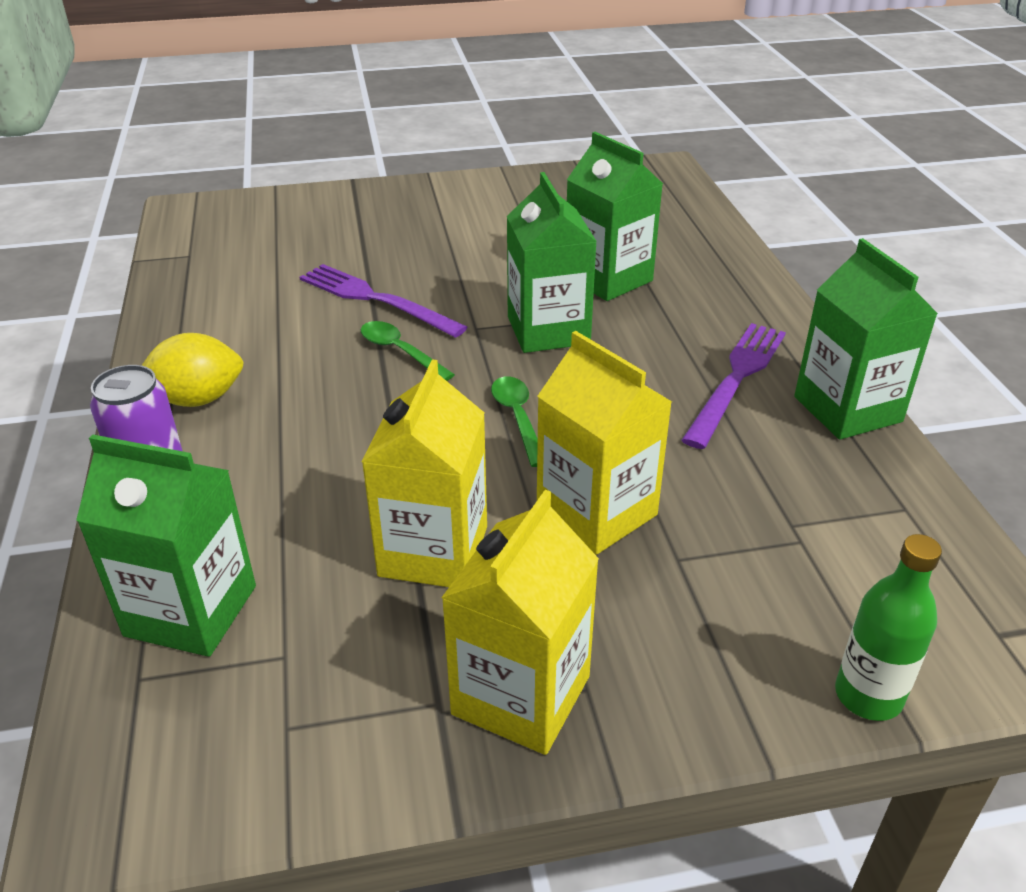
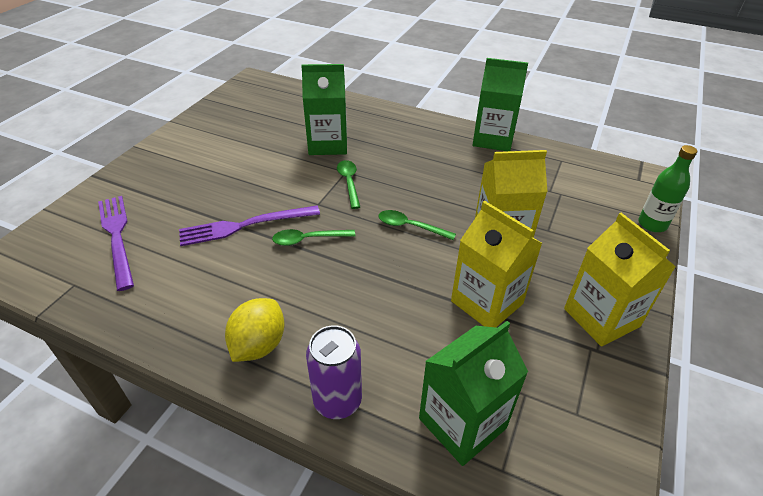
camera: 55 degrees left, 5 degrees up
(548, 330) = (349, 183): green carton -> green spoon
(736, 379) = (446, 153): purple fork -> purple fork (117, 237)

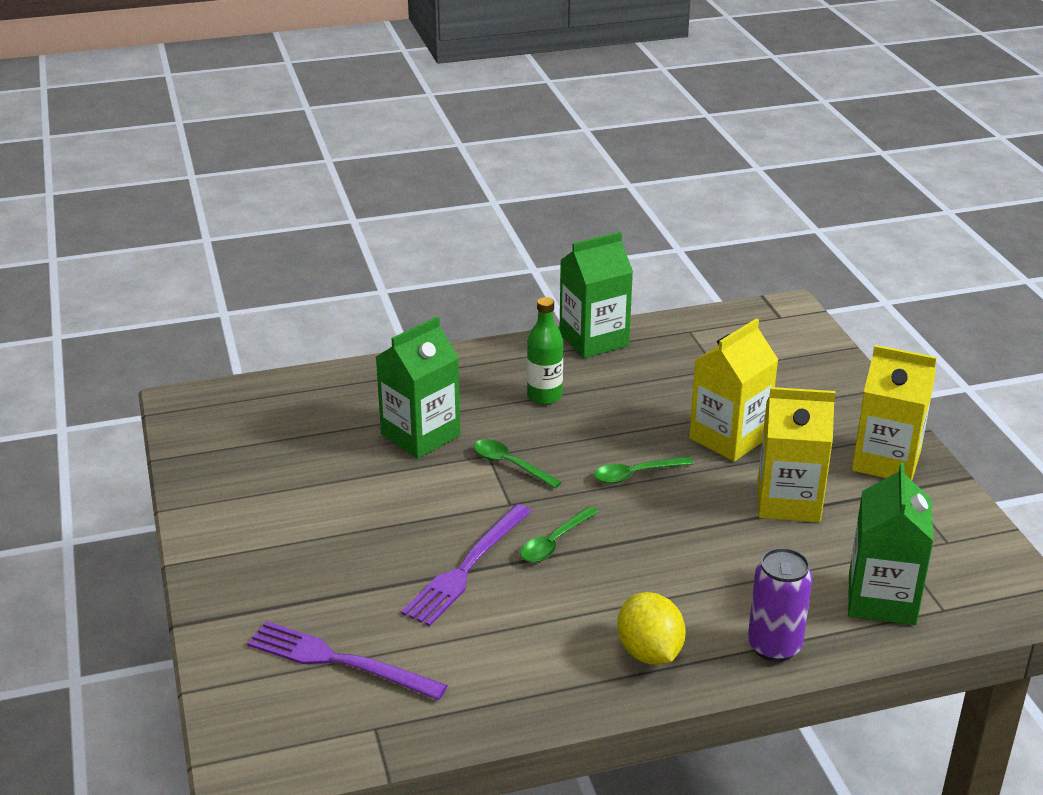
camera: 40 degrees left, 10 degrees down
(652, 224) = (837, 357): green bottle -> green bottle (544, 396)

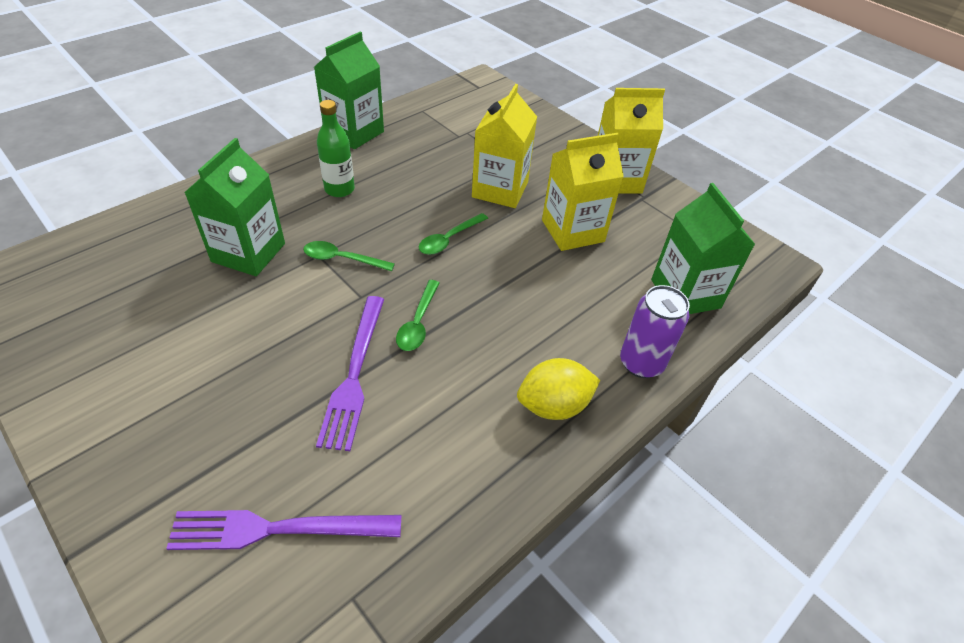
camera: 30 degrees left, 15 degrees up
(649, 652) = (553, 405): yellow lemon -> yellow lemon turned 60 degrees counterclockwise

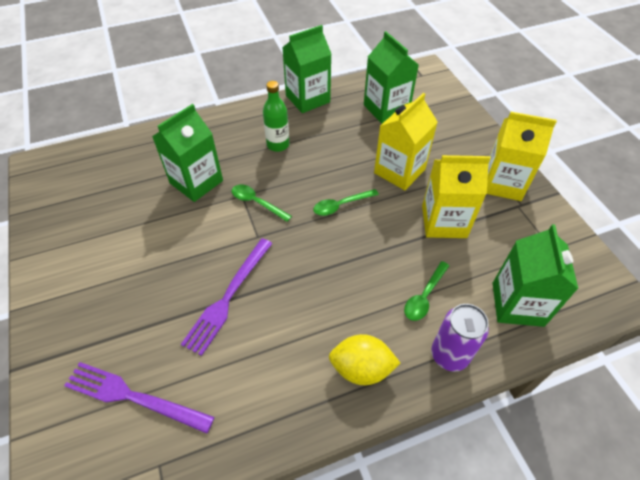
camera: 25 degrees right, 5 degrees up
(418, 323) = (289, 269): green spoon -> green spoon (424, 296)
(454, 128) = (386, 109): none -> green carton

